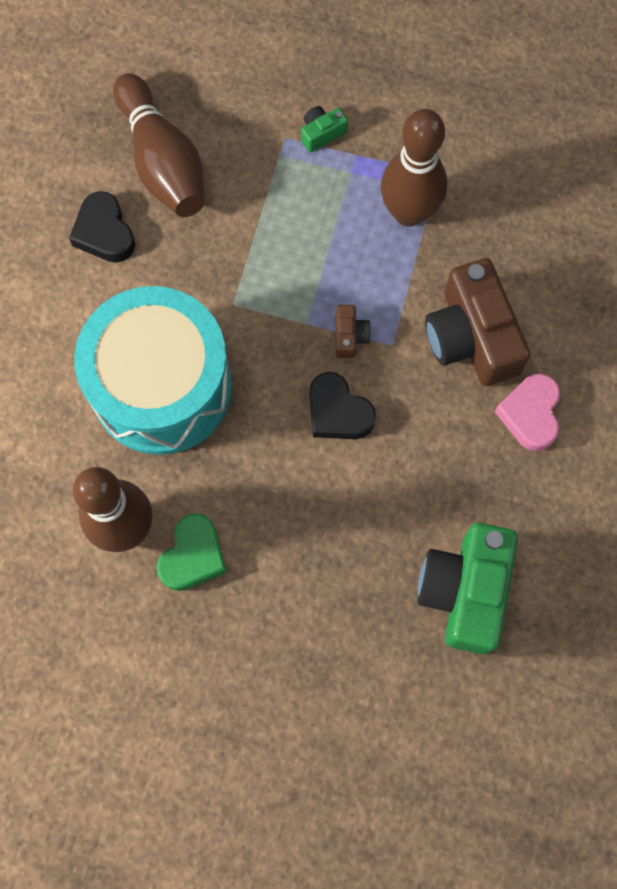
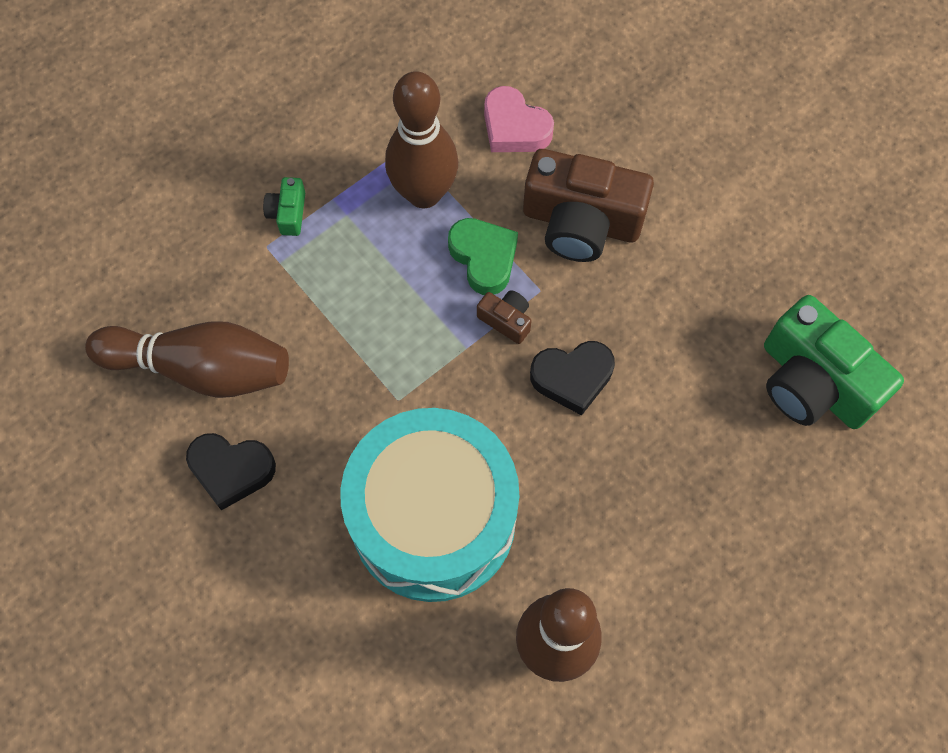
camera: 55 degrees left, 5 degrees down
(193, 556) = (625, 600): green heart -> green heart (484, 258)
(530, 414) = (686, 223): pink heart -> pink heart (514, 127)

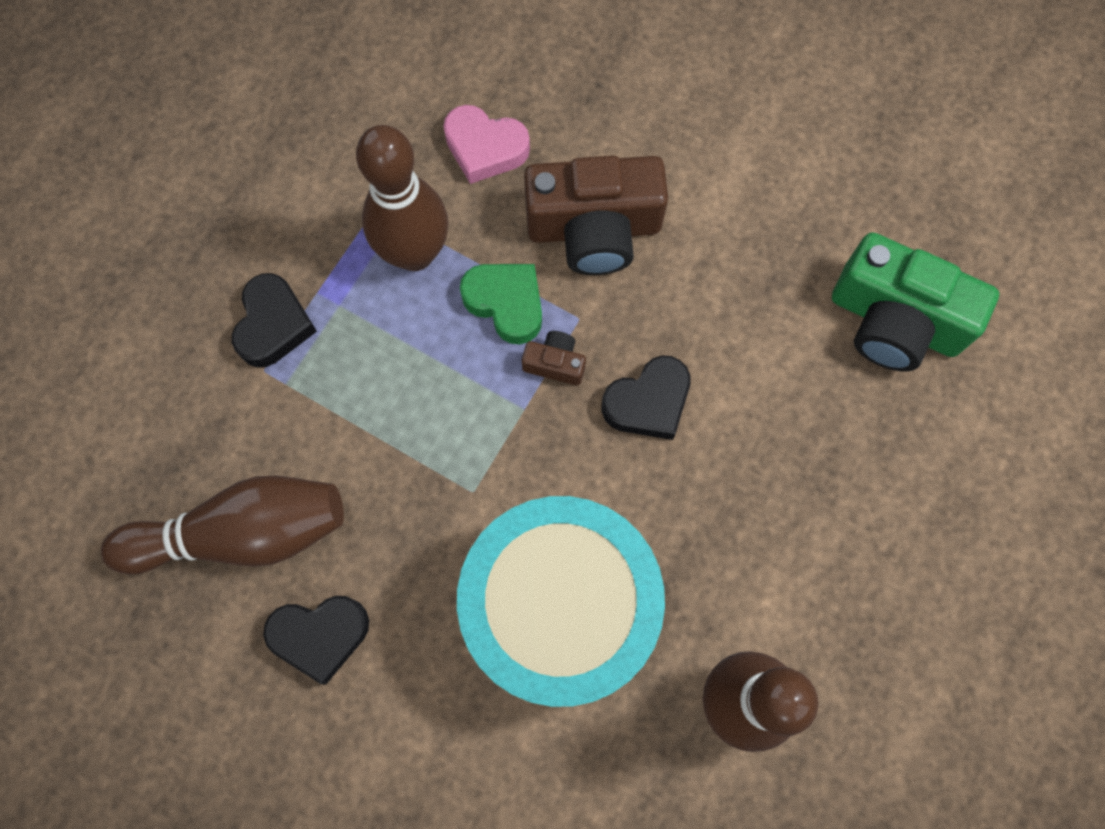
camera: 20 degrees left, 5 degrees up
(288, 213) = (274, 325): green camera -> black heart

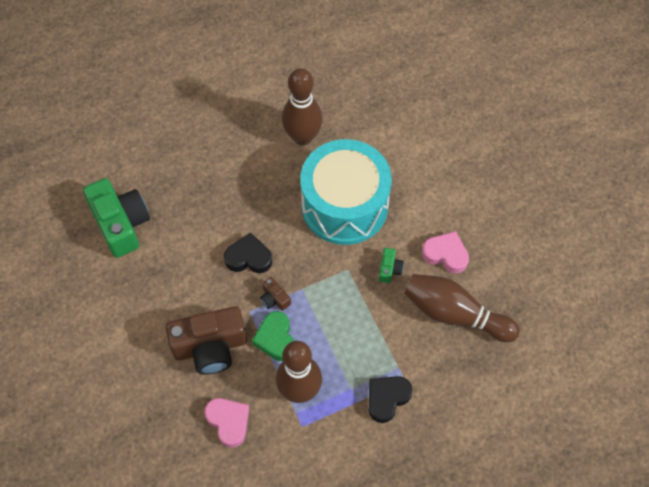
camera: 145 degrees left, 10 degrees down
(320, 635) = (445, 254): black heart -> pink heart
(402, 540) = (389, 269): none -> green camera
(594, 229) = (210, 347): brown camera -> brown camera turned 135 degrees clockwise

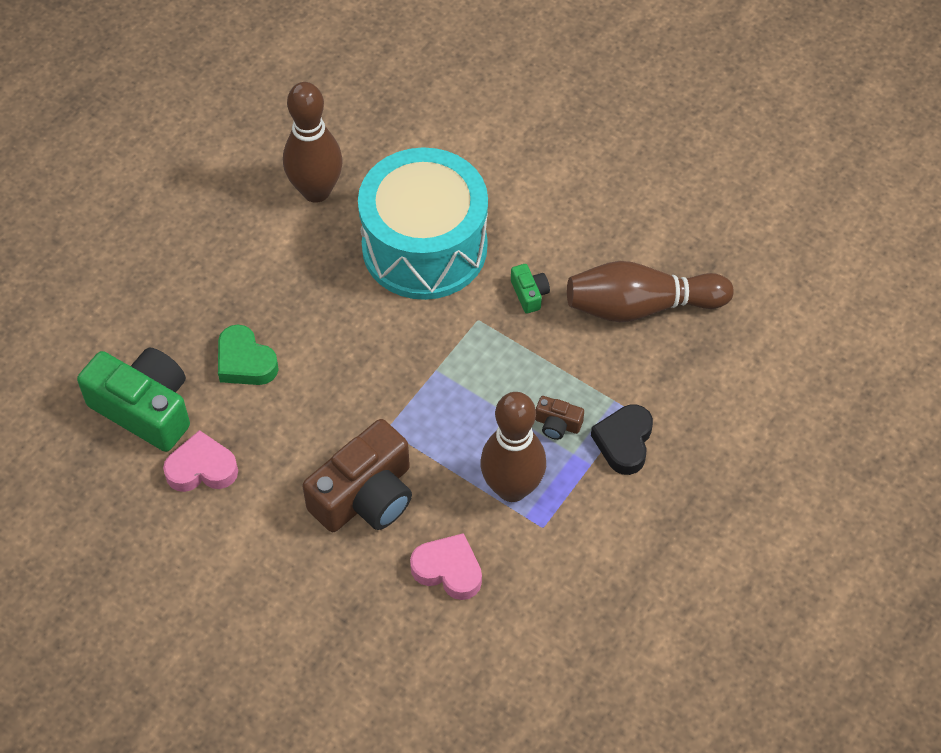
camera: 30 degrees left, 5 degrees down
(249, 258) = (343, 367): black heart -> none
(274, 298) = (409, 398): brown camera -> brown camera (557, 424)
(275, 339) = (442, 444): green heart -> green heart (245, 362)
(445, 254) = (586, 244): pink heart -> pink heart (202, 468)

